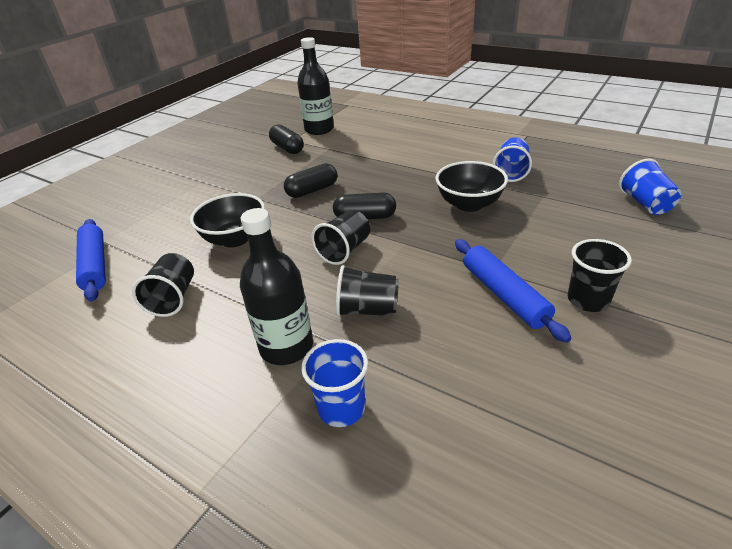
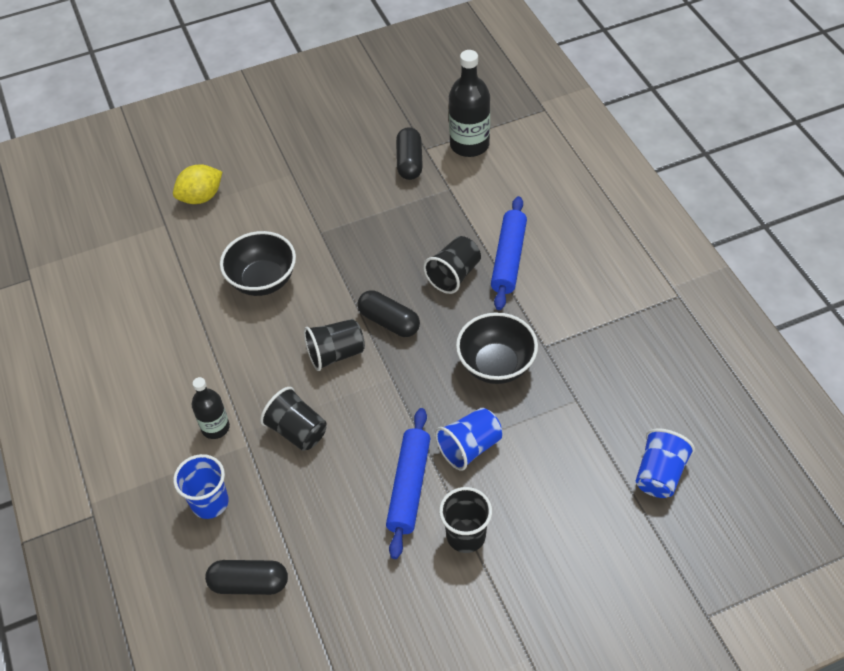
camera: 35 degrees right, 15 degrees up
(95, 265) = (141, 246): blue rolling pin -> blue rolling pin (508, 259)
(132, 219) = (201, 197): none -> yellow lemon
(173, 298) = (174, 324): black cup -> black cup (454, 275)
(286, 347) = (215, 427): black bottle -> black bottle, size x0.61
(312, 190) = (376, 252): black capsule -> black capsule (249, 583)
(511, 172) = (588, 345): blue cup -> blue cup (469, 447)

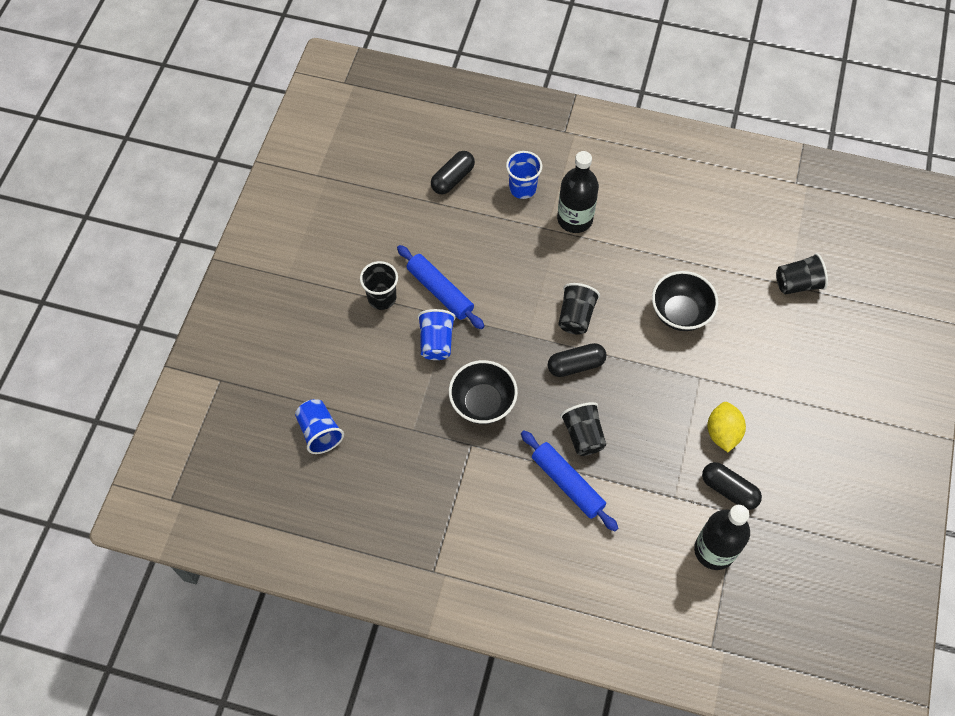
camera: 125 degrees right, 10 degrees up
(201, 197) = (802, 322): yellow lemon -> yellow lemon (722, 433)
(215, 427) = (575, 219): black bottle -> black bottle, size x1.65
(297, 431) = (533, 259): black cup -> black cup (797, 284)

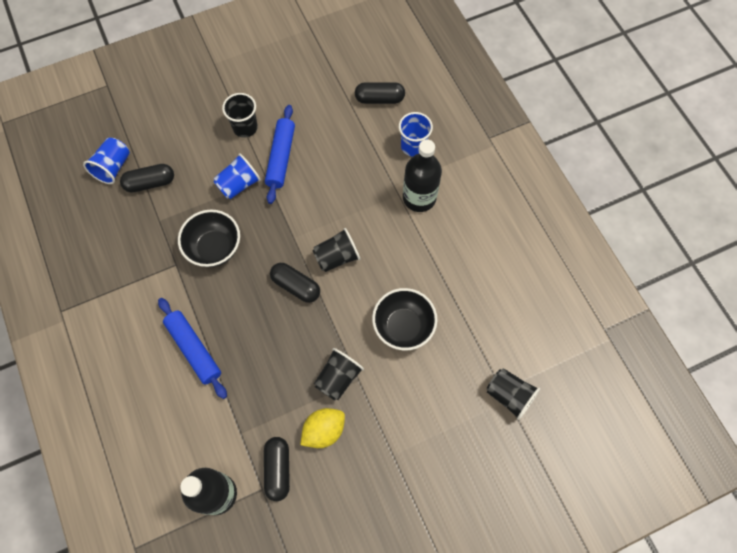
camera: 50 degrees right, 5 degrees up
(367, 412) = (150, 183): none -> black capsule
(567, 483) = (194, 349): blue rolling pin -> blue rolling pin turned 45 degrees counterclockwise
(583, 435) = (242, 332): black cup -> black cup (338, 378)

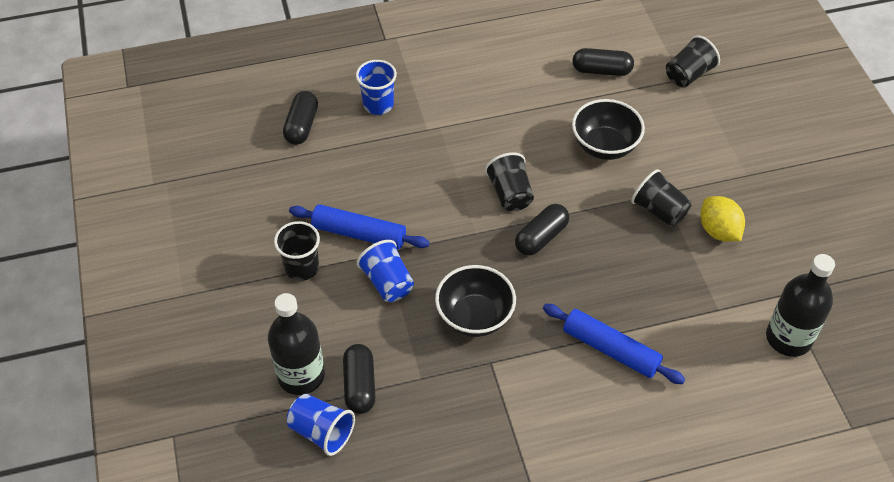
camera: 80 degrees left, 15 degrees down
(194, 349) = (610, 349): blue rolling pin -> blue rolling pin turned 60 degrees clockwise
(278, 469) = (761, 277): black capsule -> black capsule (601, 70)
(419, 198) = (448, 109): black bottle -> black bottle (301, 375)

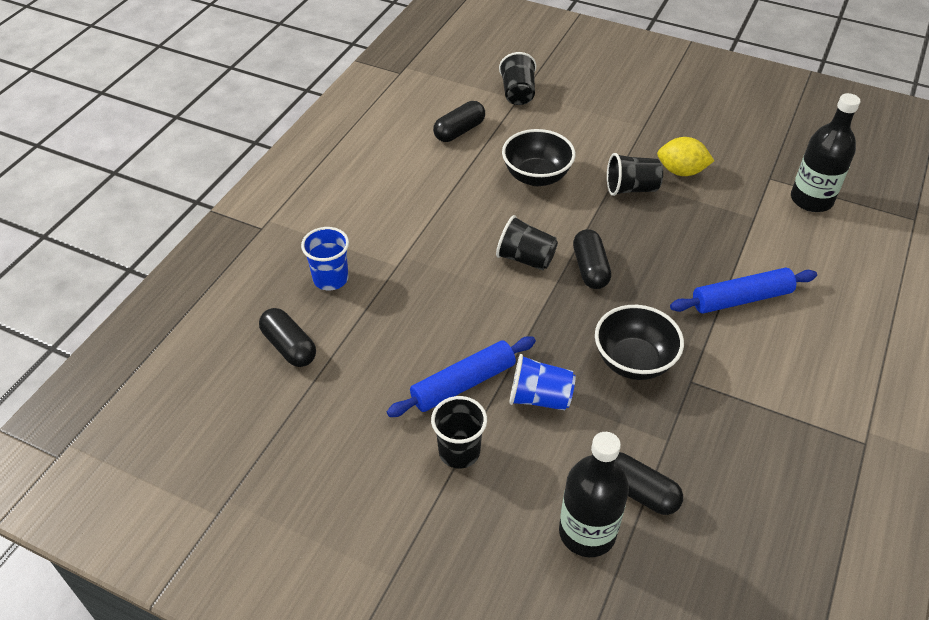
camera: 50 degrees left, 5 degrees down
(322, 432) = (667, 556): blue cup -> none

